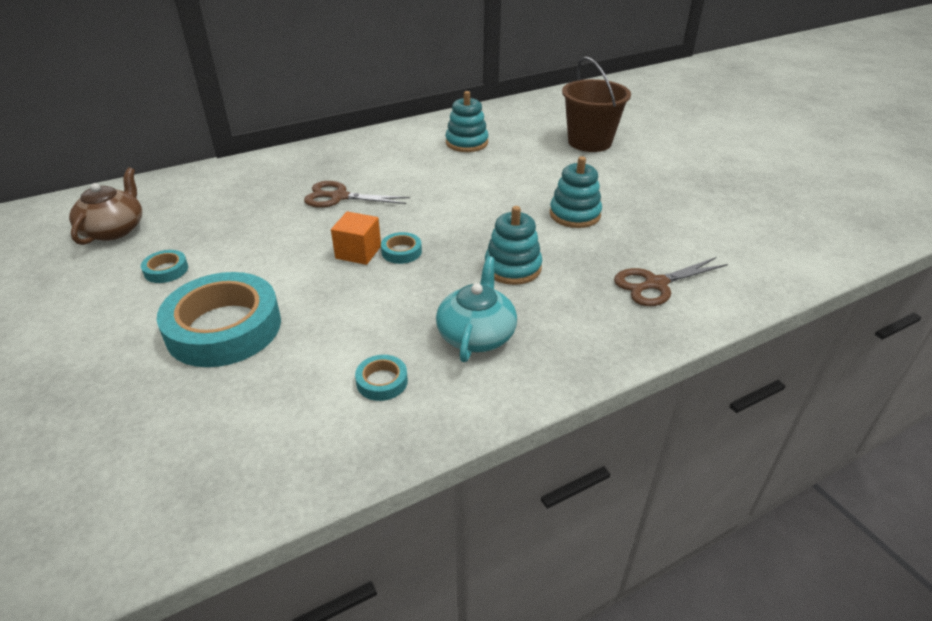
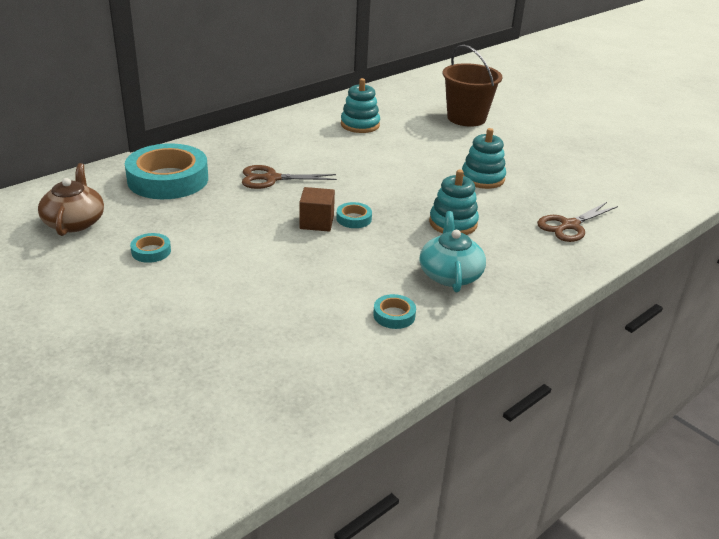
camera: 15 degrees left, 5 degrees down
(224, 328) = (236, 291): turquoise tape -> turquoise tape (168, 179)
(358, 252) = (316, 222): orange cube -> brown cube

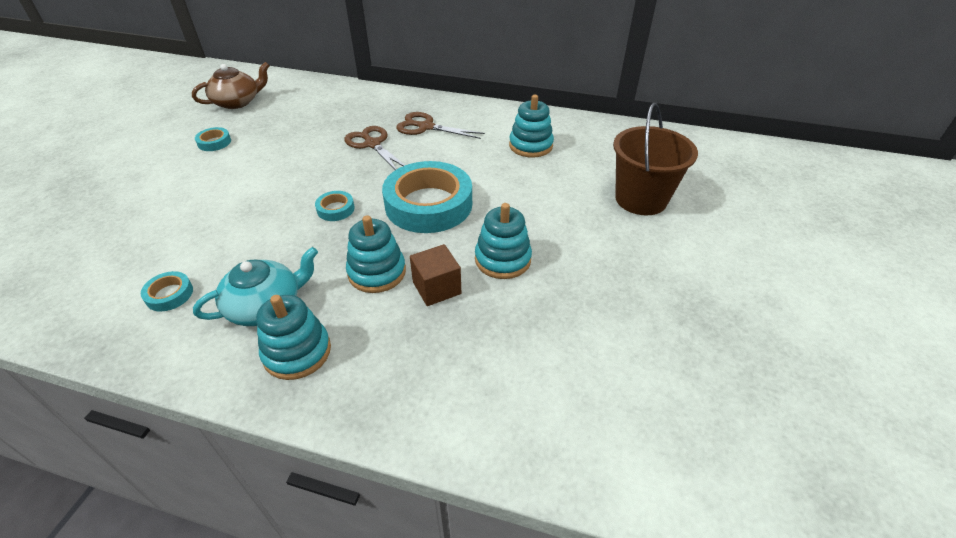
camera: 60 degrees right, 10 degrees up
(168, 179) = (328, 106): turquoise tape -> turquoise tape (428, 204)
(316, 222) = (313, 193): brown cube -> brown cube (436, 288)
(511, 272) = (297, 352): none -> turquoise stacking toy
(570, 225) = (451, 371): brown scissors -> brown scissors (426, 127)

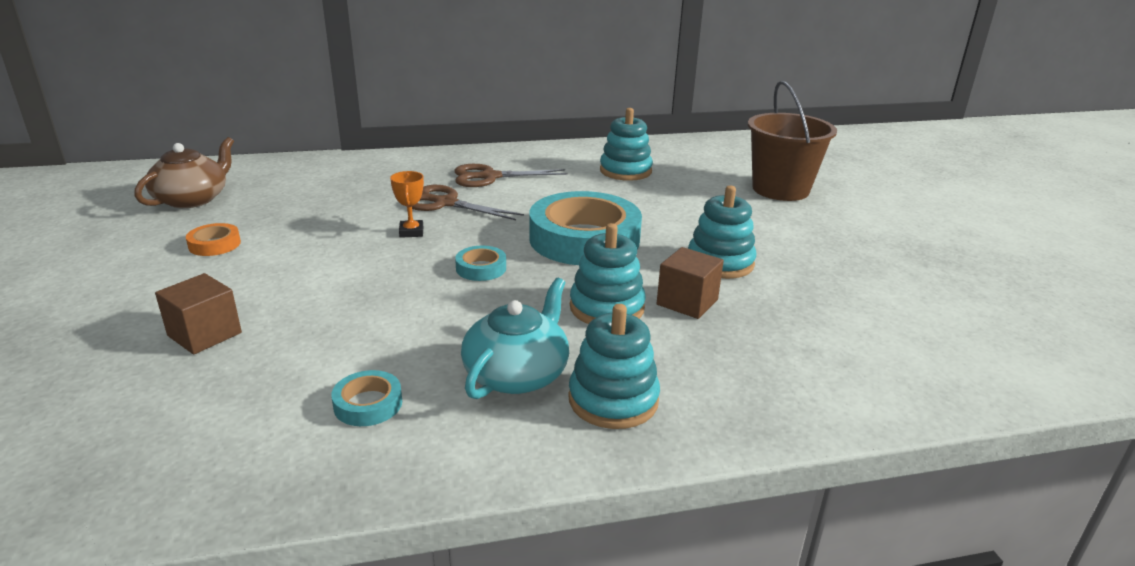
camera: 30 degrees left, 15 degrees down
(147, 210) = (204, 334): none -> brown cube
(214, 142) = (214, 244): turquoise tape -> orange tape
(326, 164) = (411, 232): none -> orange trophy

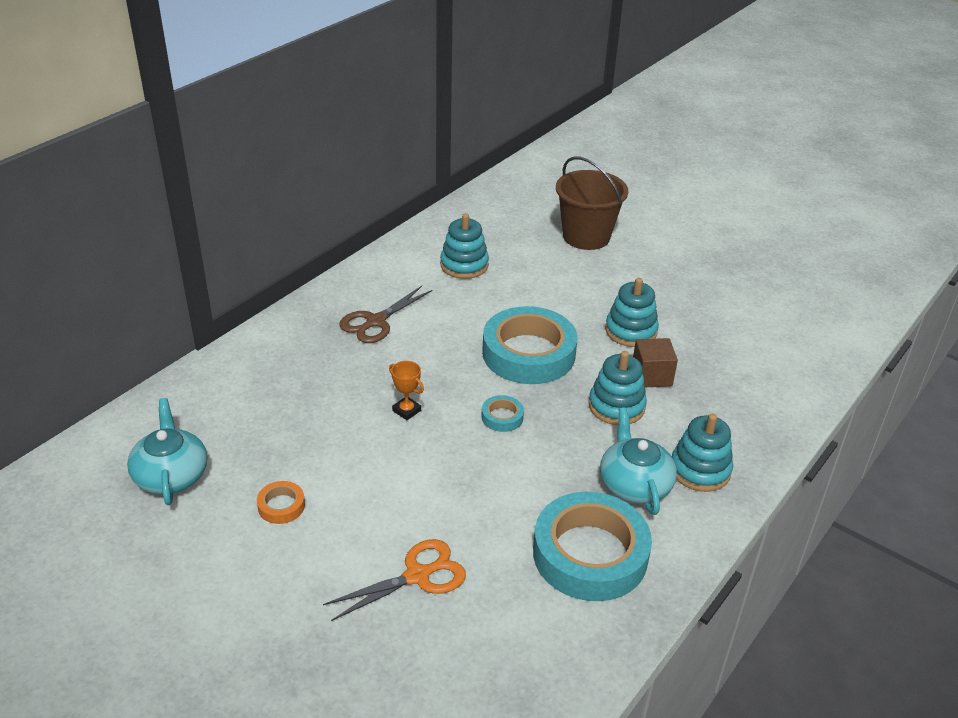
camera: 40 degrees left, 10 degrees up
(193, 199) = (171, 475): brown teapot -> turquoise teapot
(204, 334) = (417, 576): brown cube -> orange scissors
(368, 404) = (590, 554): turquoise tape -> turquoise tape, size x2.39
(445, 203) = (386, 368): brown scissors -> none

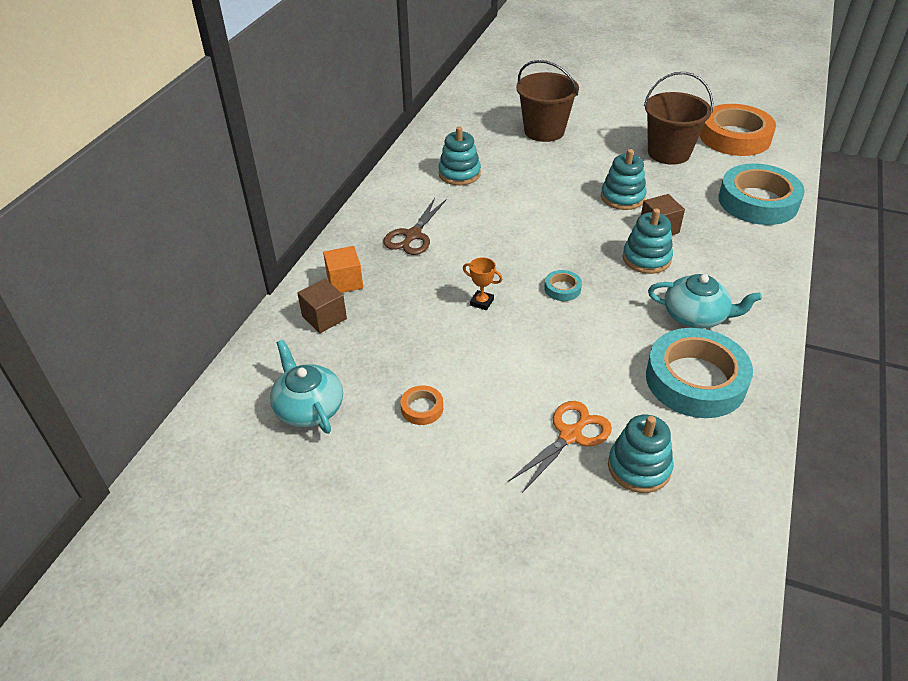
camera: 15 degrees left, 5 degrees up
(237, 387) = (324, 317): none -> brown cube
(278, 355) = (345, 282): none -> orange cube
(528, 353) = (553, 233): turquoise tape -> turquoise tape (758, 201)
(634, 484) = (696, 316): turquoise teapot -> turquoise teapot turned 135 degrees clockwise
(700, 470) = (738, 292): turquoise stacking toy -> turquoise stacking toy (639, 467)
(716, 291) = (668, 153): none -> brown bucket
(808, 289) = (734, 137): none -> orange tape

